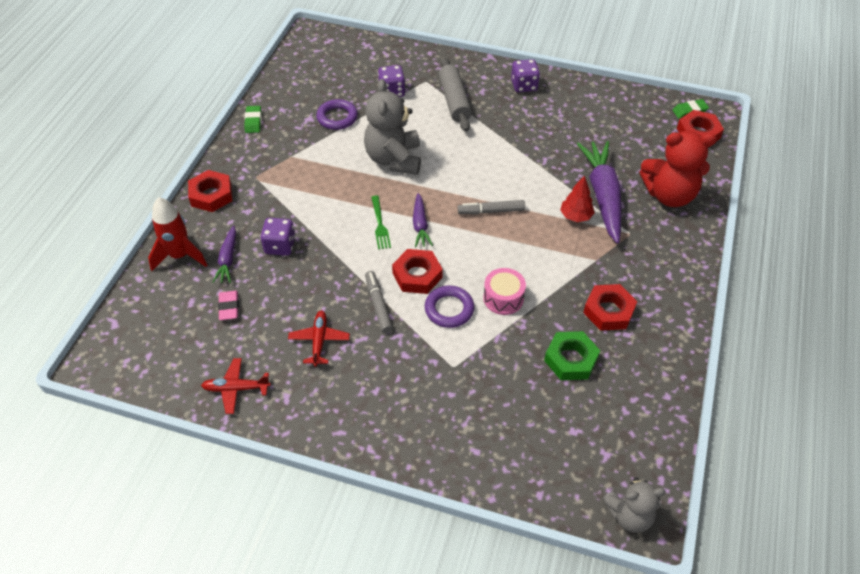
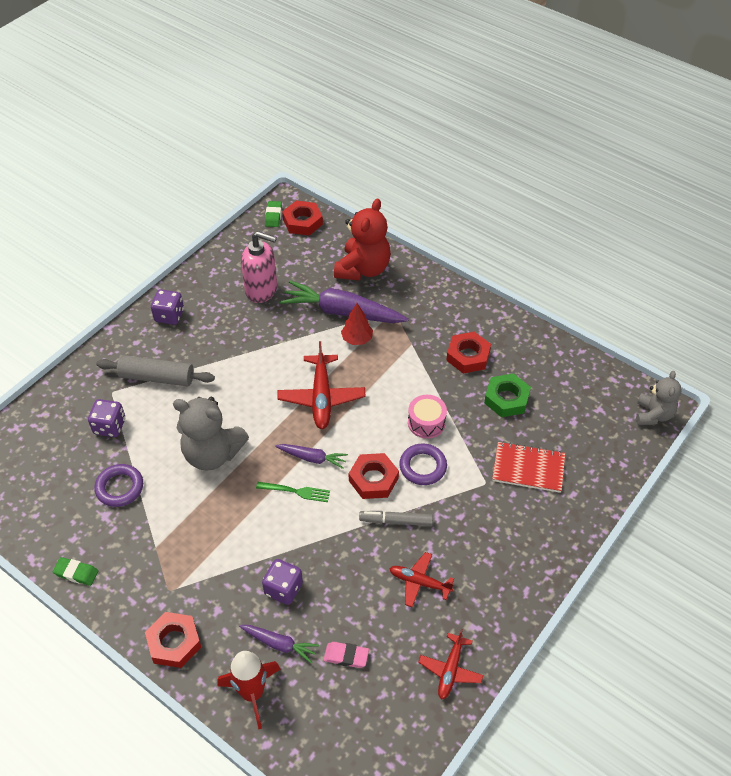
camera: 70 degrees left, 0 degrees up
(489, 400) = (528, 468): none -> red notebook
(491, 211) = (321, 397): grey marker -> red plane
(591, 132) = (262, 290): none -> pink soap dispenser

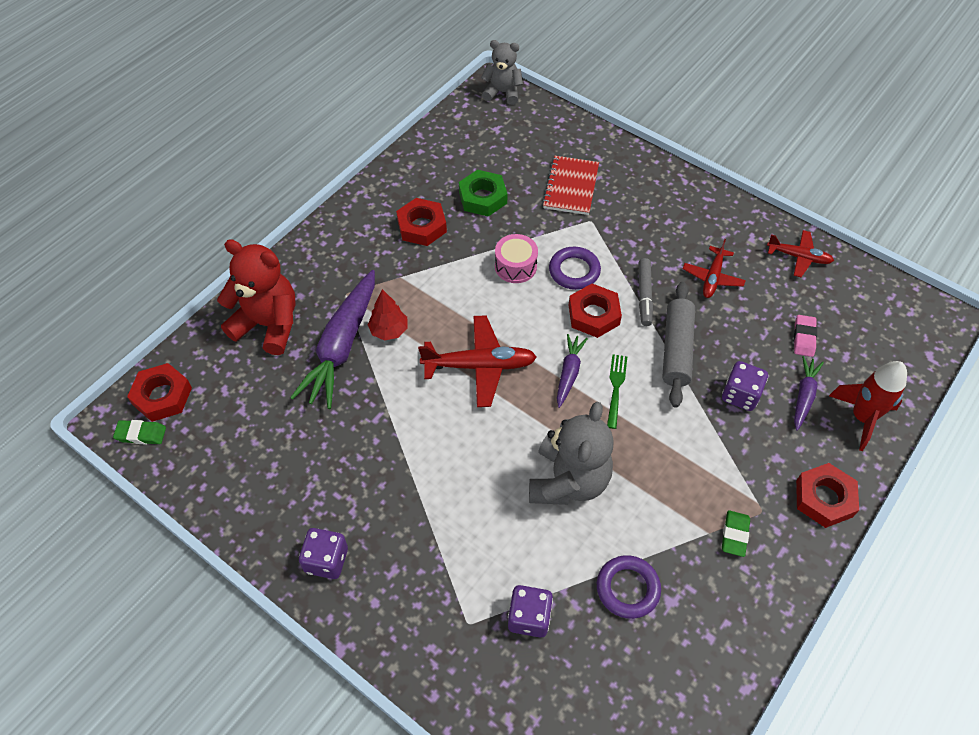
camera: 90 degrees left, 5 degrees up
(76, 573) = (758, 624): green eraser -> green eraser (734, 535)
(157, 377) = (443, 564): grey rolling pin -> grey rolling pin (676, 349)
(262, 290) = (290, 441): pink soap dispenser -> none

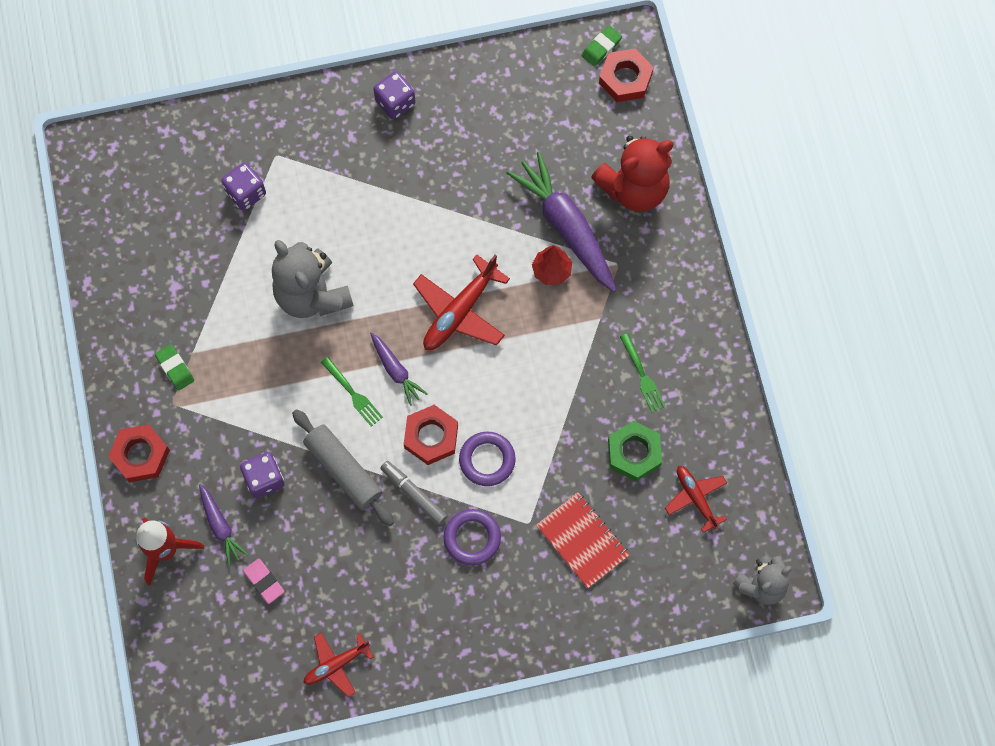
camera: 130 degrees right, 15 degrees up
(422, 226) = (642, 376): red nut -> green fork
(515, 266) = (533, 417): pink drum -> none
(627, 588) = (207, 267): purple ring -> purple ring (472, 538)
(712, 277) = (381, 568): red plane -> red plane (695, 498)

